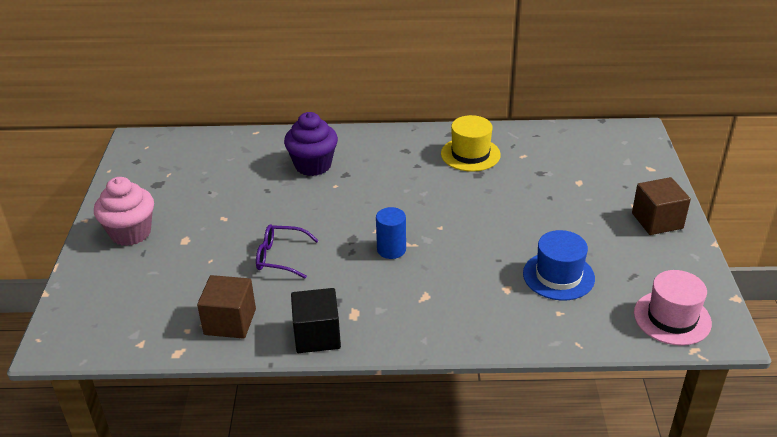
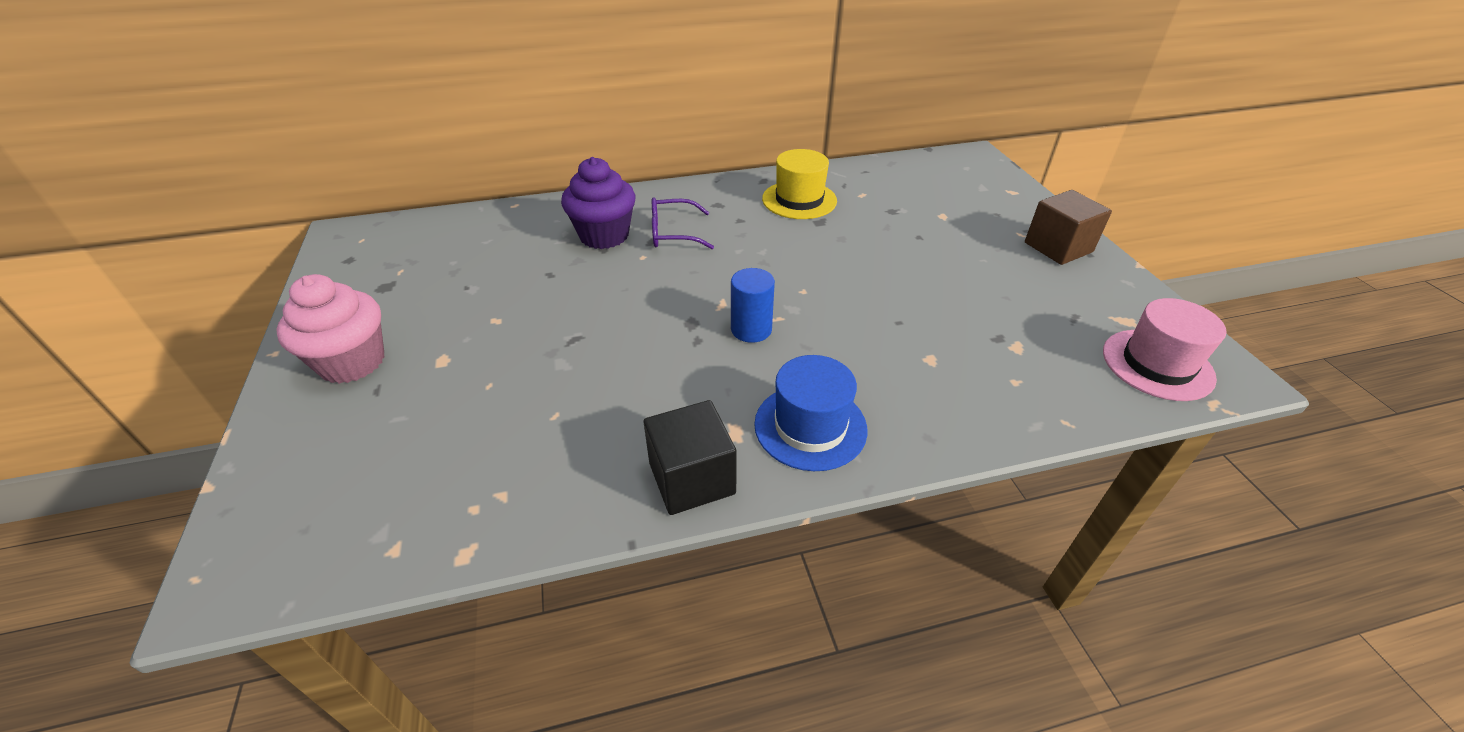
camera: 15 degrees left, 5 degrees up
(230, 322) = (544, 480): brown cube -> none
(280, 257) = (595, 364): purple glasses -> purple glasses (672, 233)
(558, 276) = (985, 331): blue hat -> blue hat (810, 426)

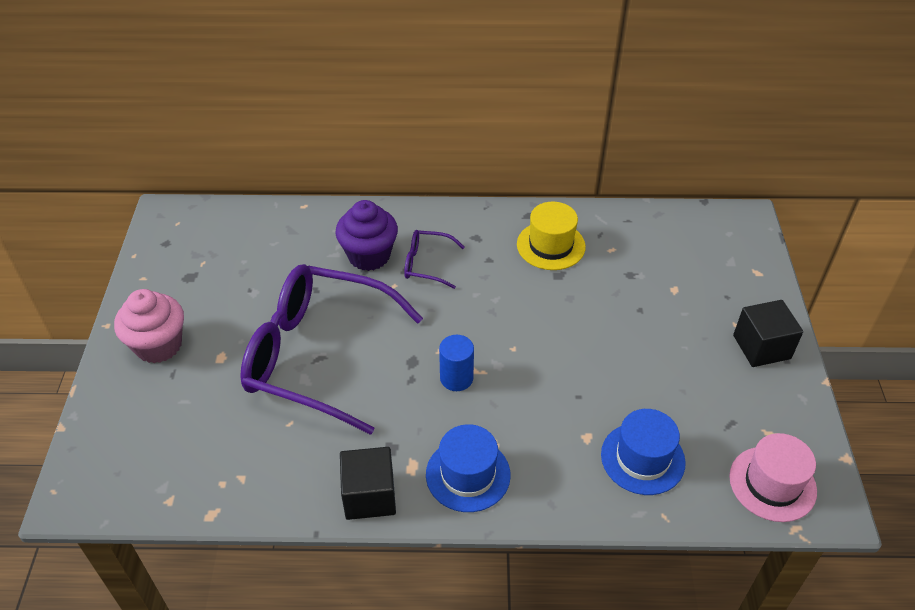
camera: 15 degrees right, 5 degrees up
(571, 336) = (317, 355): none -> purple glasses
(1004, 368) = (642, 458): none -> blue hat
(1058, 247) = (761, 347): brown cube -> black cube

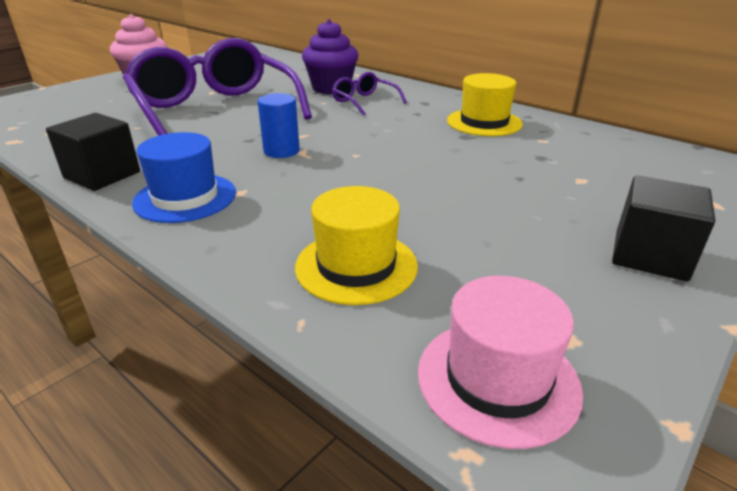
camera: 40 degrees right, 15 degrees down
(642, 458) = (356, 266): blue hat -> yellow hat

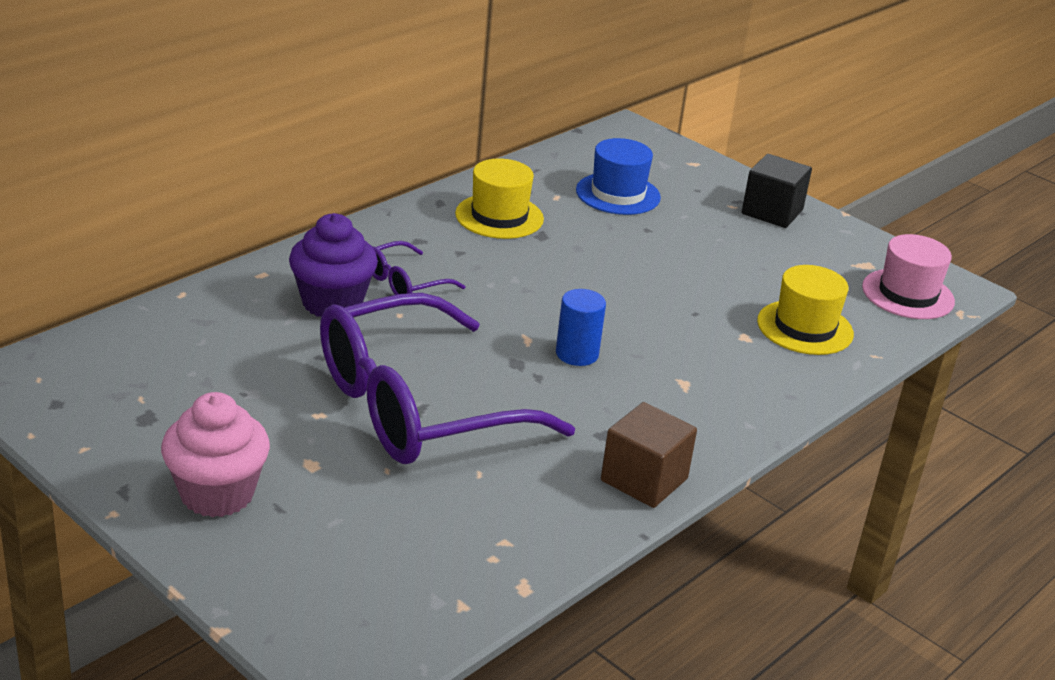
camera: 90 degrees left, 0 degrees up
(102, 175) = (644, 480): black cube -> brown cube
(185, 198) = (698, 415): blue hat -> blue hat (618, 194)

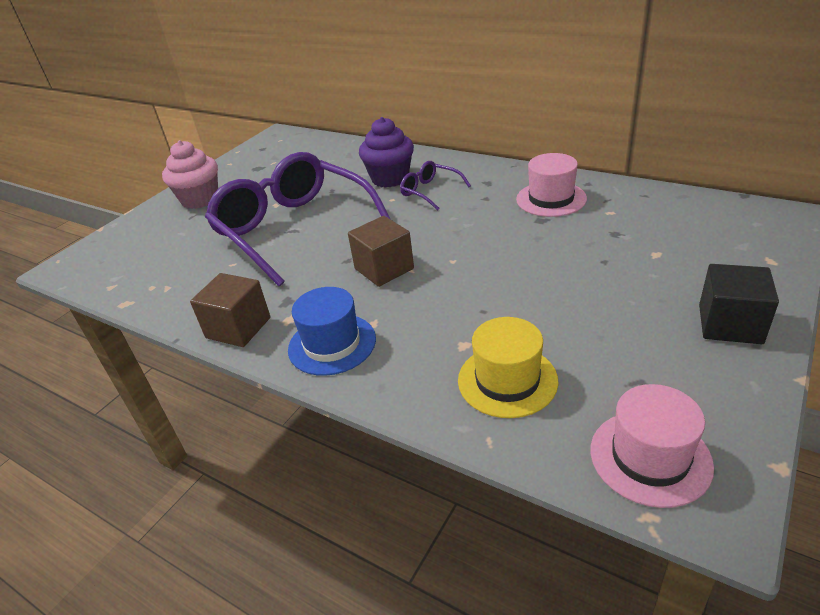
camera: 85 degrees right, 5 degrees up
(499, 216) = (551, 199): yellow hat -> pink hat
(577, 354) = (384, 269): blue cylinder -> brown cube
(618, 194) = (650, 236): blue hat -> blue hat (332, 344)

